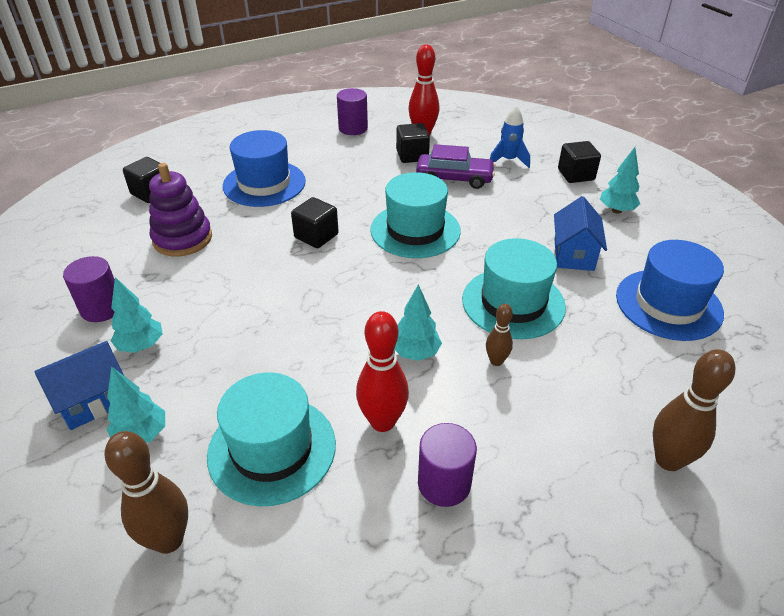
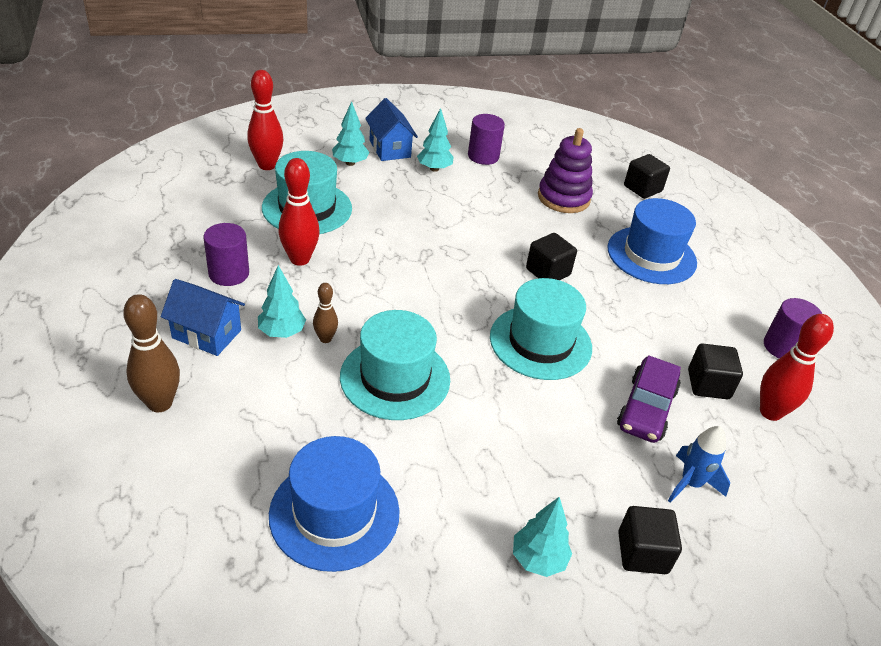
camera: 100 degrees right, 0 degrees up
(168, 540) = (267, 165): brown bowling pin -> red bowling pin
(415, 353) = (360, 294): turquoise tree -> turquoise tree (282, 332)
(573, 254) = (455, 463): blue house -> blue house (207, 334)

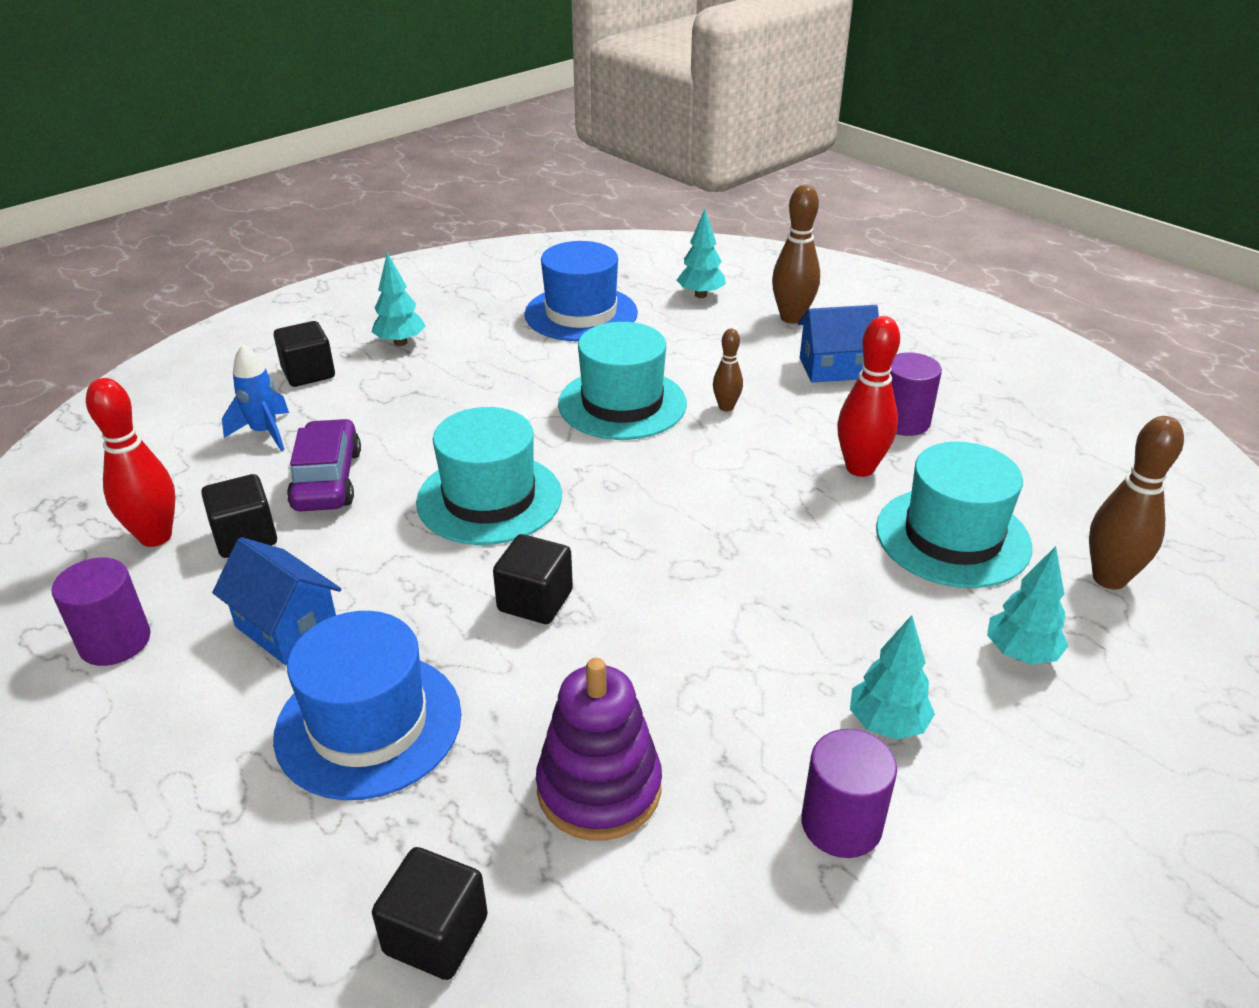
camera: 155 degrees right, 5 degrees down
(267, 165) = (1109, 578): red bowling pin -> brown bowling pin
(282, 332) = (773, 395): turquoise tree -> turquoise tree (700, 295)
(390, 149) = (1013, 731): blue house -> blue house (287, 628)

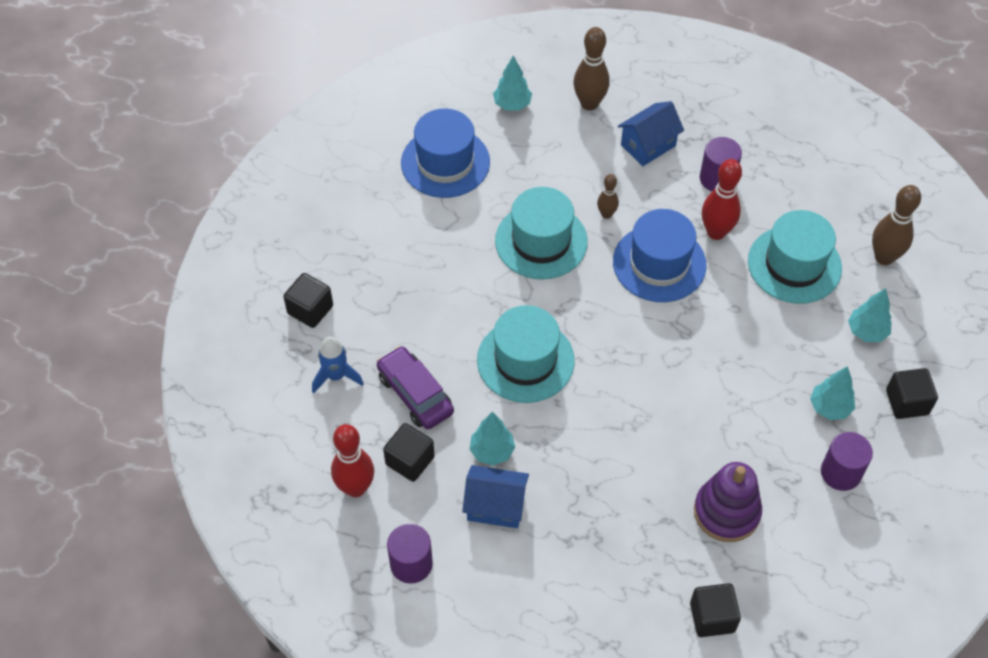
camera: 30 degrees left, 20 degrees up
(369, 724) = (592, 537): blue hat -> blue hat (659, 263)
(400, 342) = (345, 250): turquoise tree -> turquoise tree (492, 451)
(535, 601) = (611, 420): black cube -> black cube (907, 402)

